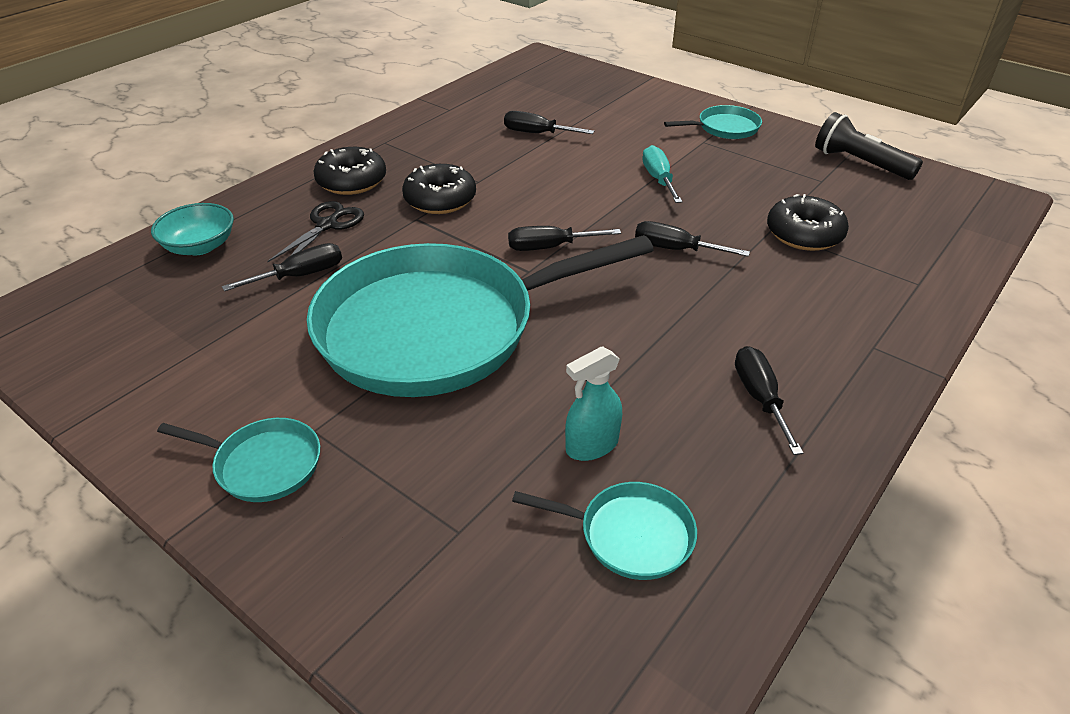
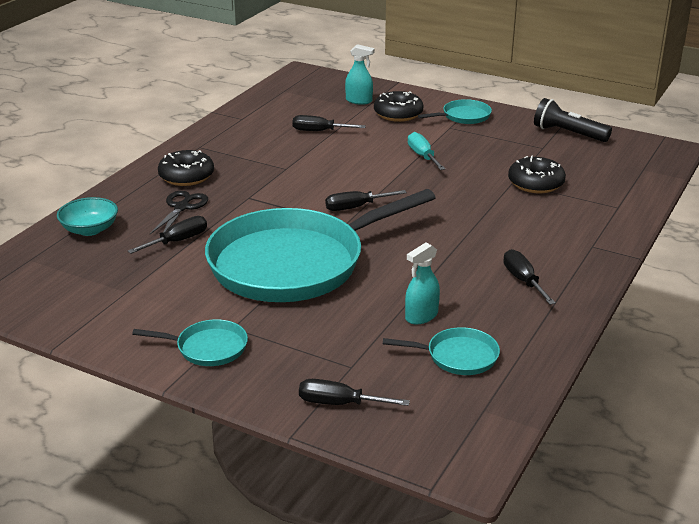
camera: 10 degrees left, 10 degrees down
(440, 199) = (261, 183): black donut -> black donut (398, 114)
(598, 97) = (359, 101): none -> turquoise spray bottle
(675, 249) = (447, 201): black screwdriver -> black screwdriver (339, 403)

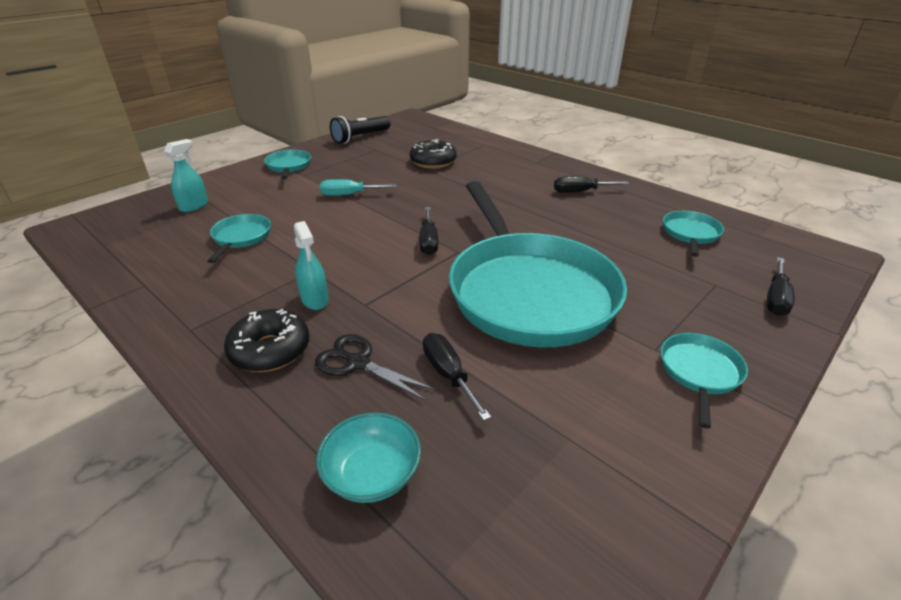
camera: 75 degrees left, 5 degrees up
(319, 131) = (241, 237): black screwdriver -> turquoise pan
(398, 114) = (249, 192): black donut -> none
(421, 316) = (631, 239): turquoise spray bottle -> turquoise spray bottle (315, 300)

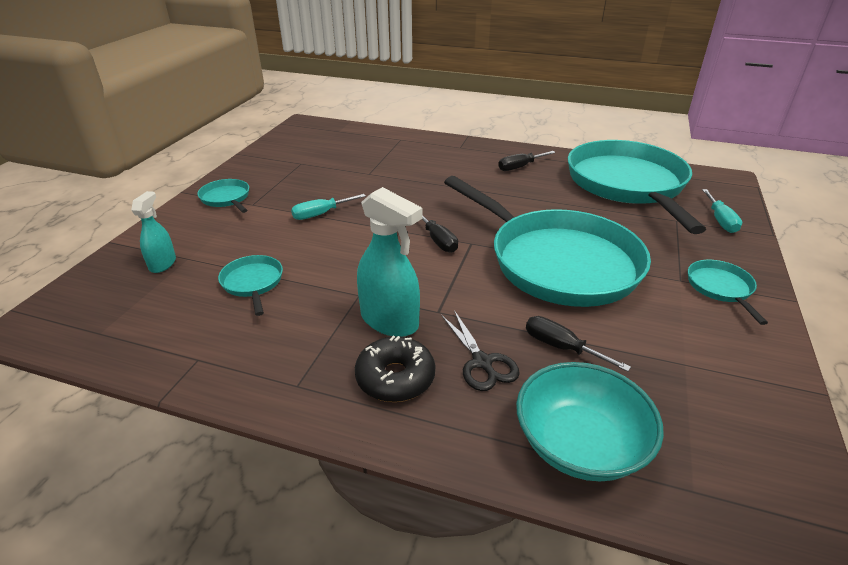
camera: 25 degrees left, 0 degrees up
(315, 300) = (389, 321): turquoise spray bottle -> turquoise spray bottle, size x1.68
(357, 363) = (482, 362): black scissors -> black scissors turned 120 degrees counterclockwise
(360, 137) = (273, 154): black flashlight -> none
(372, 474) = (579, 443): turquoise bowl -> turquoise bowl, size x1.55
(433, 162) = (369, 165): black donut -> none
(690, 234) = (628, 184): turquoise pan -> turquoise pan, size x2.48
(776, 298) = (720, 220): black screwdriver -> turquoise screwdriver

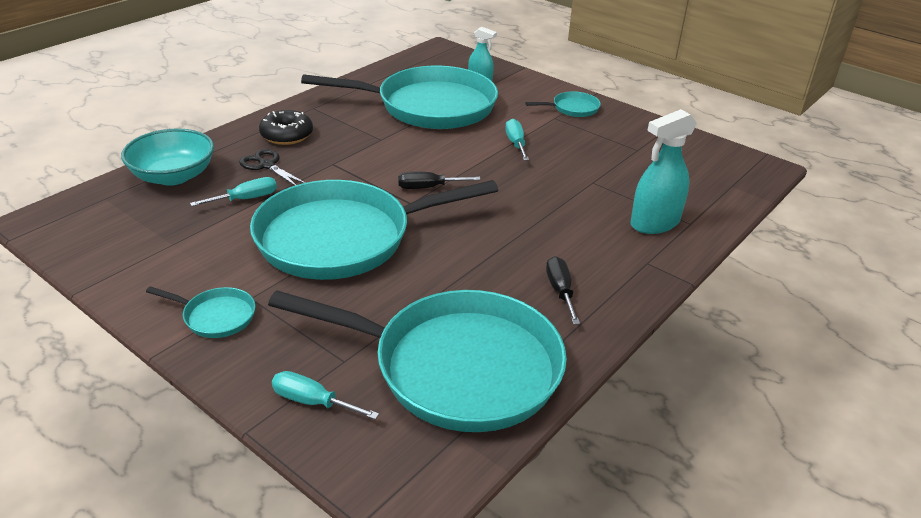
camera: 110 degrees right, 0 degrees up
(253, 283) = (429, 106): turquoise pan -> turquoise pan, size x2.48
(389, 321) = (341, 144): turquoise spray bottle -> turquoise spray bottle (654, 223)
(482, 362) = (267, 165): black scissors -> black scissors turned 45 degrees clockwise
(561, 347) = (246, 199): black screwdriver -> turquoise screwdriver

